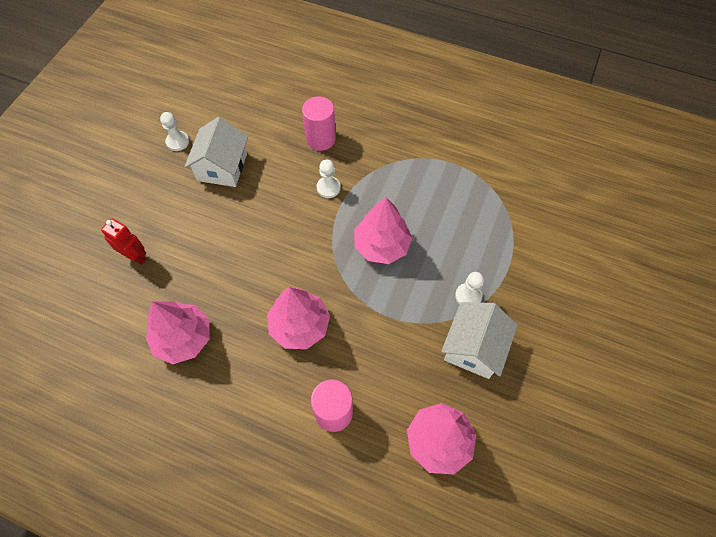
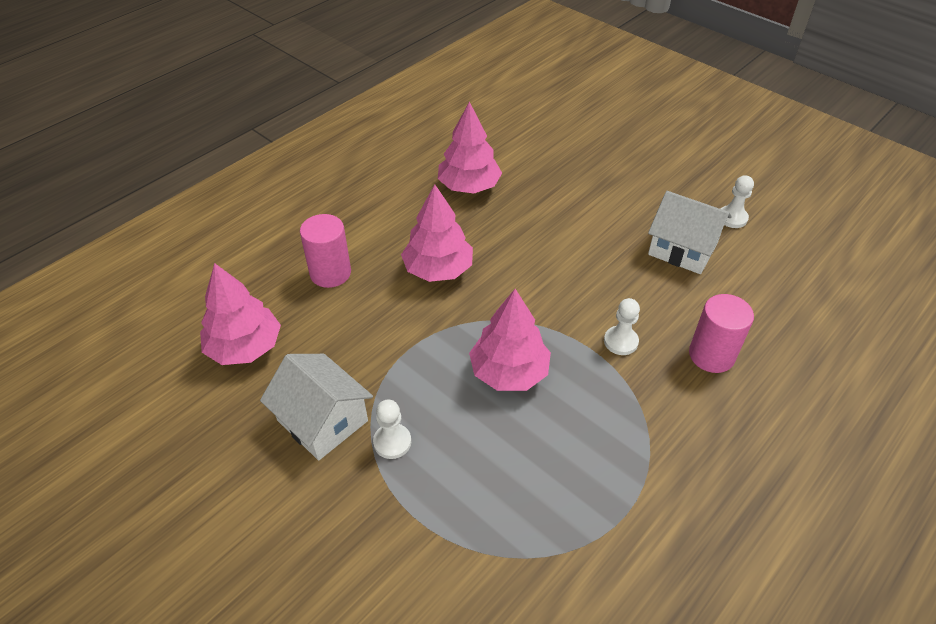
camera: 110 degrees right, 15 degrees down
(135, 256) = (577, 168): red robot -> none

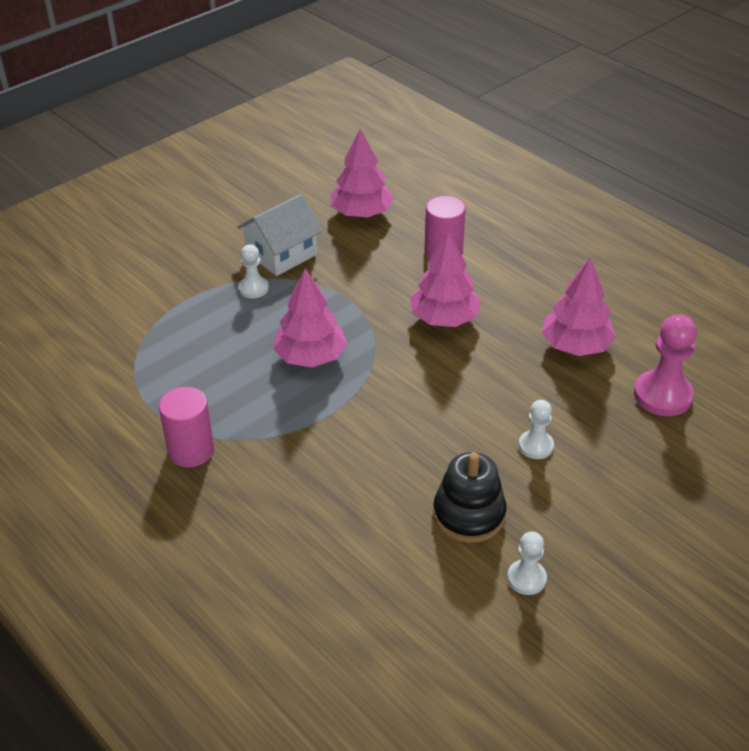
camera: 95 degrees right, 5 degrees down
(522, 144) = (662, 395): none -> pink pawn
(620, 341) = (334, 437): white pawn -> white pawn (536, 446)
(683, 249) = (469, 514): white house -> black stacking toy
(711, 355) = (306, 504): pink cylinder -> pink cylinder (191, 450)

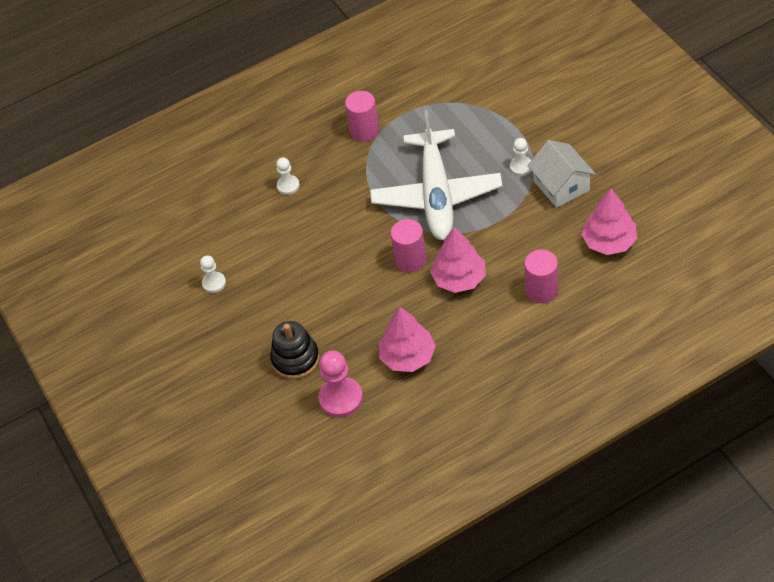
camera: 110 degrees right, 10 degrees up
(310, 357) = (436, 195): pink tree -> white plane
(425, 365) = (410, 260): none -> pink cylinder
(469, 514) = (270, 263): black stacking toy -> black stacking toy (295, 359)
(536, 446) = (315, 309): white pawn -> white pawn (288, 186)

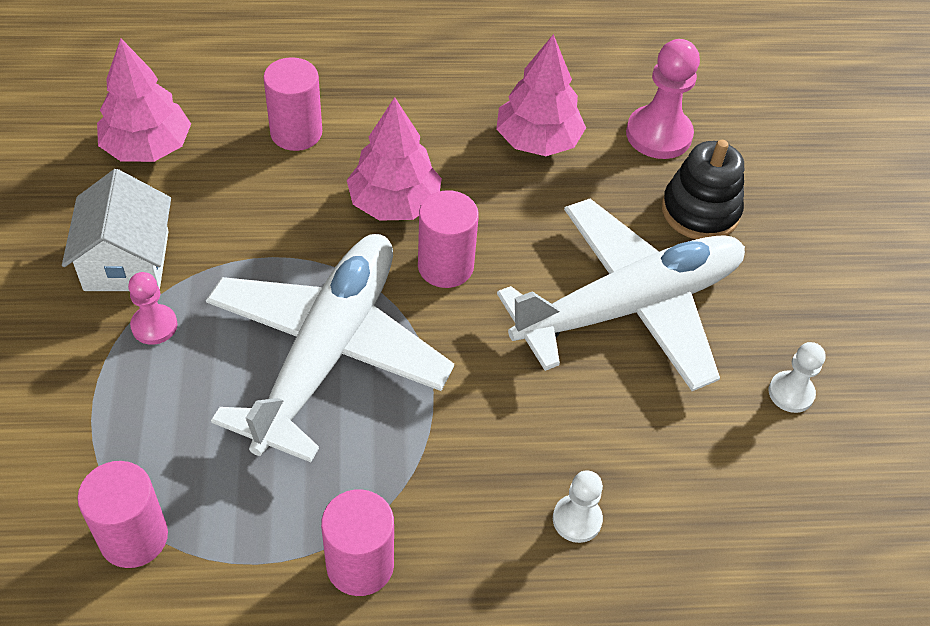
camera: 165 degrees left, 0 degrees up
(308, 286) = (630, 306): none -> white plane
(457, 98) = (134, 537): none -> pink cylinder
(521, 167) = (154, 326): white pawn -> pink pawn

